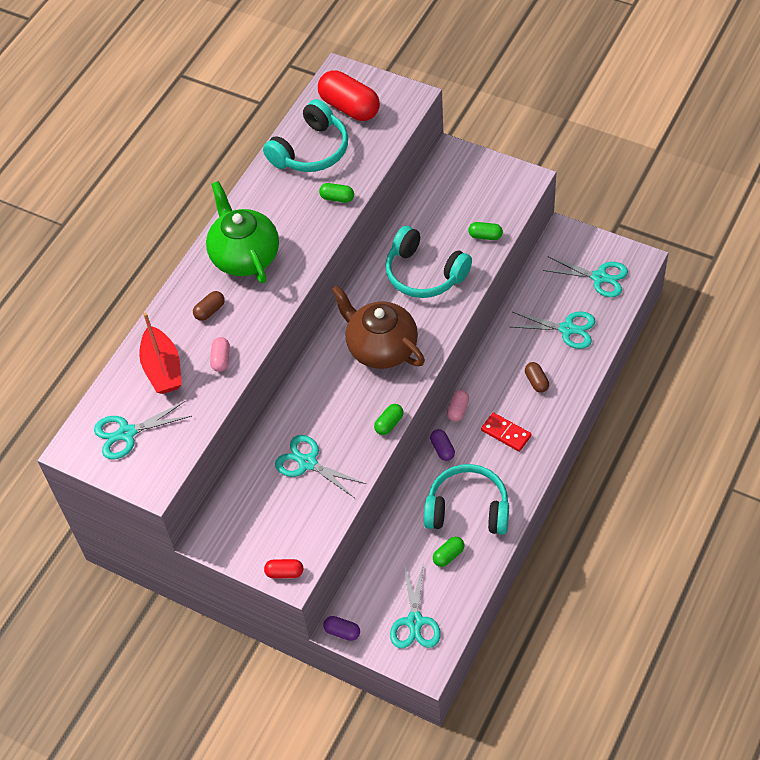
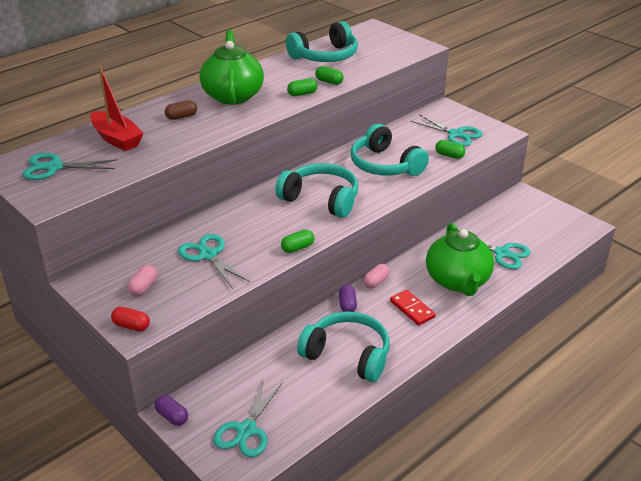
camera: 15 degrees right, 20 degrees down
(162, 369) = (116, 139): red boat -> red boat turned 45 degrees counterclockwise
(221, 359) = (168, 144): pink capsule -> pink capsule (143, 287)
(349, 107) = (370, 43): red capsule -> none
(381, 348) = (321, 199): brown teapot -> turquoise headphones
(448, 555) = (310, 385): green capsule -> green capsule (302, 94)
(536, 381) = (457, 281): brown capsule -> green teapot
(599, 277) = (545, 228): turquoise scissors -> turquoise scissors (456, 134)

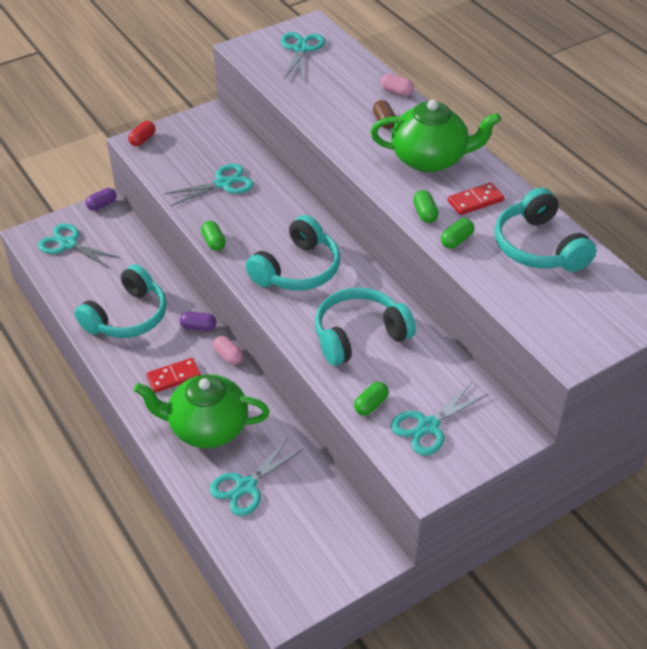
camera: 100 degrees right, 10 degrees up
(116, 139) = (346, 81): red boat -> none
(143, 287) = (190, 146): pink capsule -> pink capsule (396, 92)
(281, 77) = (475, 201): none -> red domino

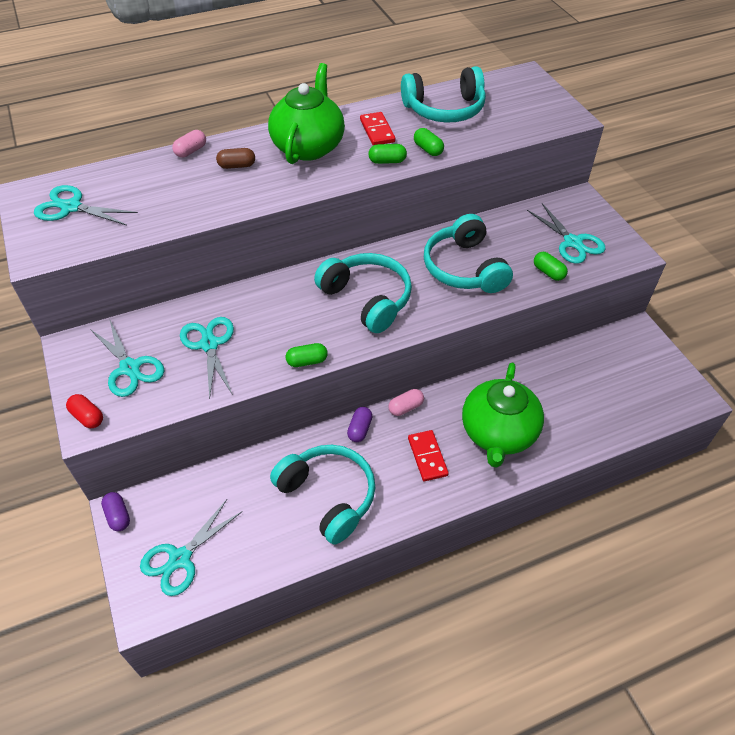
camera: 80 degrees left, 5 degrees up
(246, 486) = (569, 409): turquoise scissors -> turquoise scissors (130, 368)

